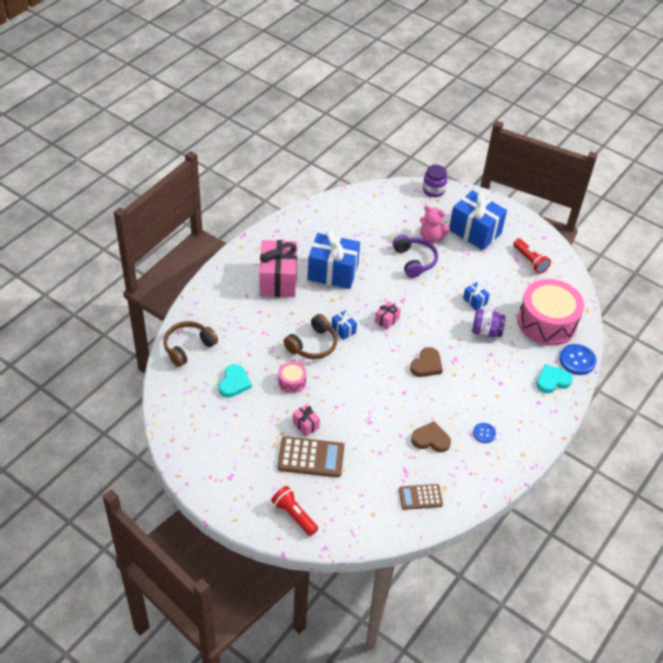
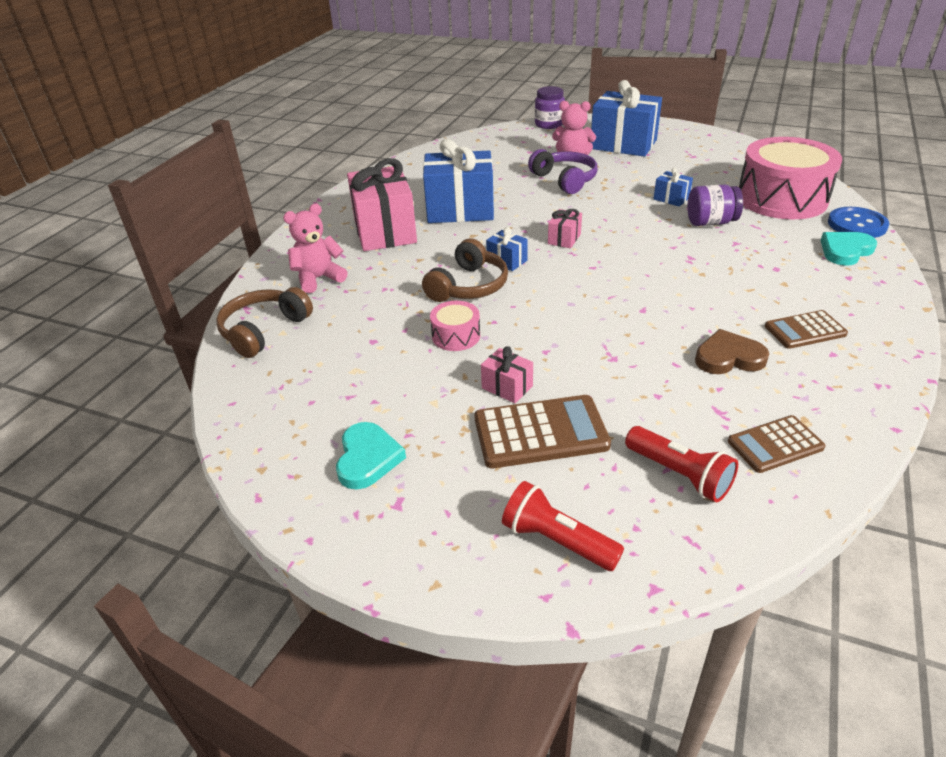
camera: 10 degrees left, 10 degrees down
(227, 313) = (318, 278): none -> pink teddy bear
(234, 383) = (357, 358): turquoise heart -> turquoise heart (368, 458)
(426, 365) = (654, 272): brown heart -> none
(484, 433) = (805, 330): blue button -> brown calculator
(530, 261) = (710, 154): red flashlight -> red flashlight (679, 474)

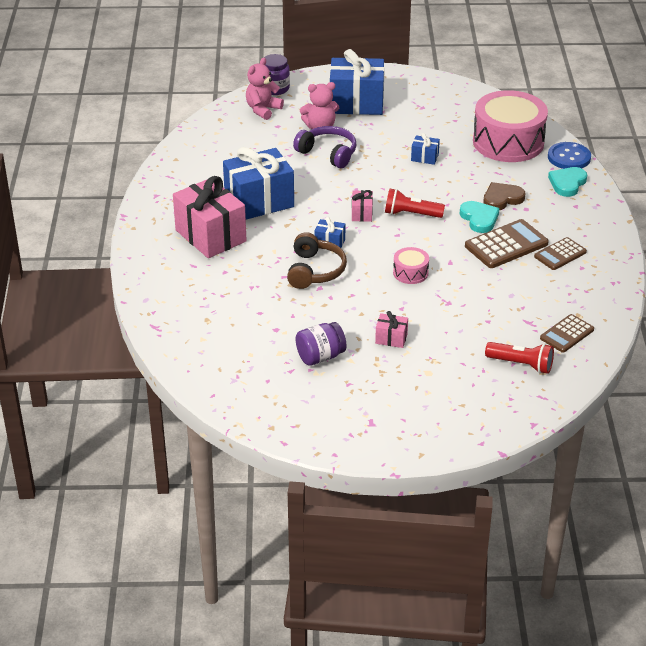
camera: 25 degrees left, 0 degrees up
(264, 331) = (187, 341): brown headphones -> none
(318, 278) = (191, 290): pink teddy bear -> pink teddy bear (263, 110)
(368, 458) = (334, 404): turquoise heart -> turquoise heart (479, 219)
(456, 336) = (333, 311): pink drum -> pink drum (410, 273)
(540, 432) = (429, 361): brown calculator -> brown calculator (506, 245)
(557, 540) = (472, 416): red flashlight -> red flashlight (411, 214)
(710, 222) = (464, 176): purple jar -> purple jar (320, 356)
(728, 357) = (520, 285): brown heart -> brown heart (502, 199)

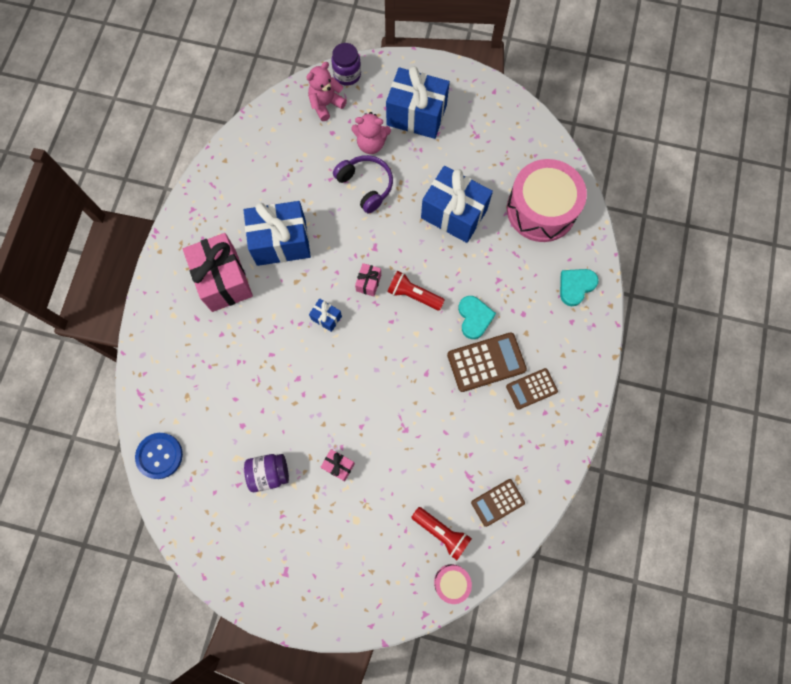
camera: 15 degrees right, 35 degrees up
(314, 271) = (300, 354): brown headphones -> none
(410, 273) = (385, 379): pink drum -> pink drum (451, 582)
(424, 157) = (454, 214): blue gift -> blue gift, size x2.27
(502, 199) = (505, 294): brown heart -> none
(569, 157) = (591, 247): blue button -> blue button (159, 456)

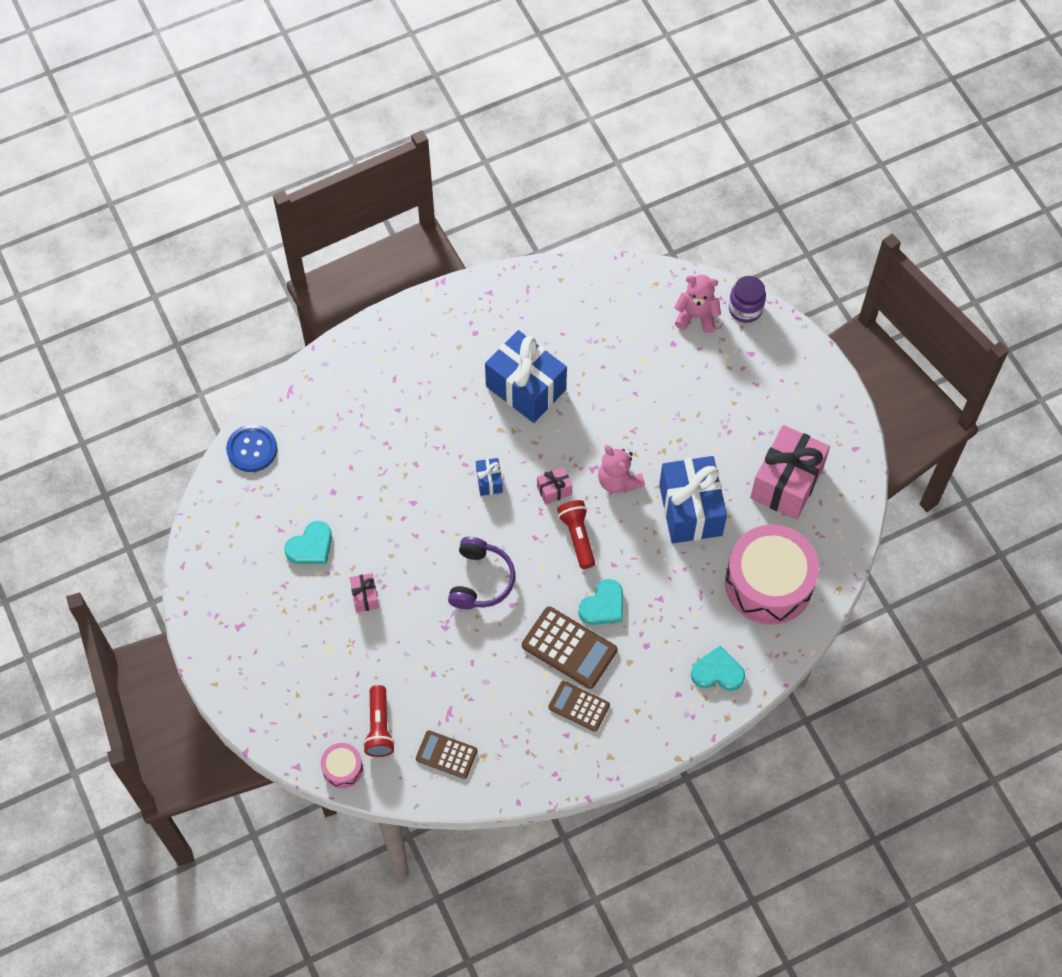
camera: 50 degrees right, 10 degrees down
(223, 280) = (447, 371): pink gift -> pink gift (786, 483)
(269, 473) = (311, 546): purple jar -> turquoise heart
(365, 186) = (646, 414): purple headphones -> purple headphones (480, 580)
(371, 144) = (693, 385): pink teddy bear -> pink teddy bear (618, 481)
(416, 115) = (761, 400): blue gift -> none

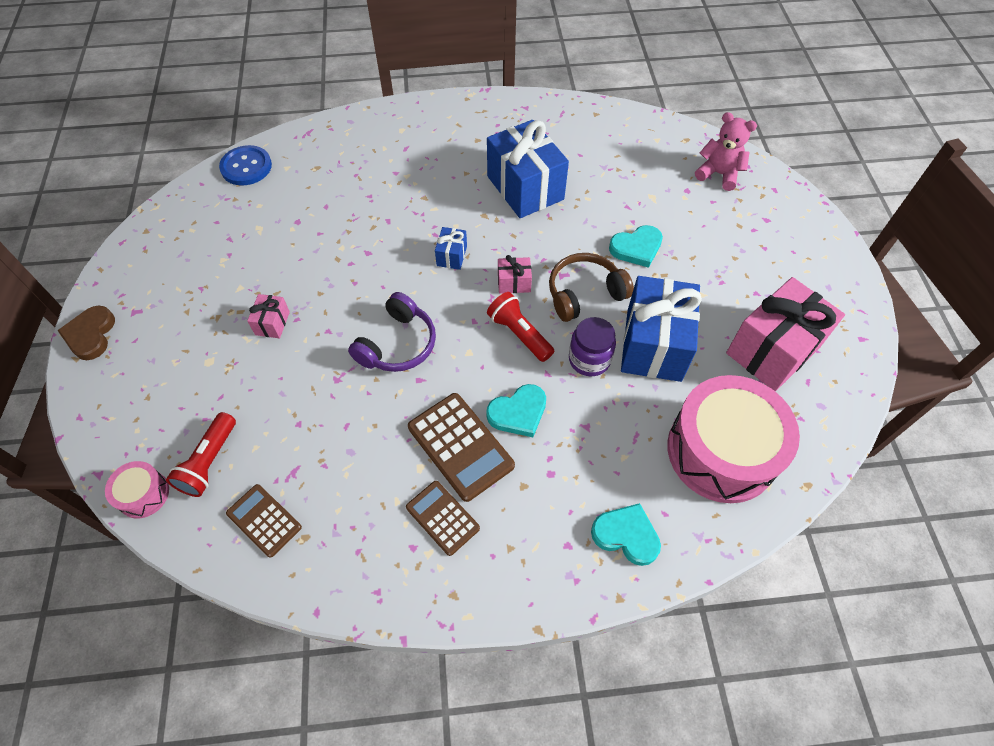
camera: 20 degrees right, 5 degrees down
(214, 659) = (91, 335): none -> brown heart
(311, 546) = (248, 261): turquoise heart -> turquoise heart (636, 248)
(577, 537) = (519, 334): red flashlight -> red flashlight turned 45 degrees counterclockwise
(618, 481) = (585, 294): pink teddy bear -> brown headphones
(745, 309) = (771, 181): purple jar -> purple jar (589, 359)

